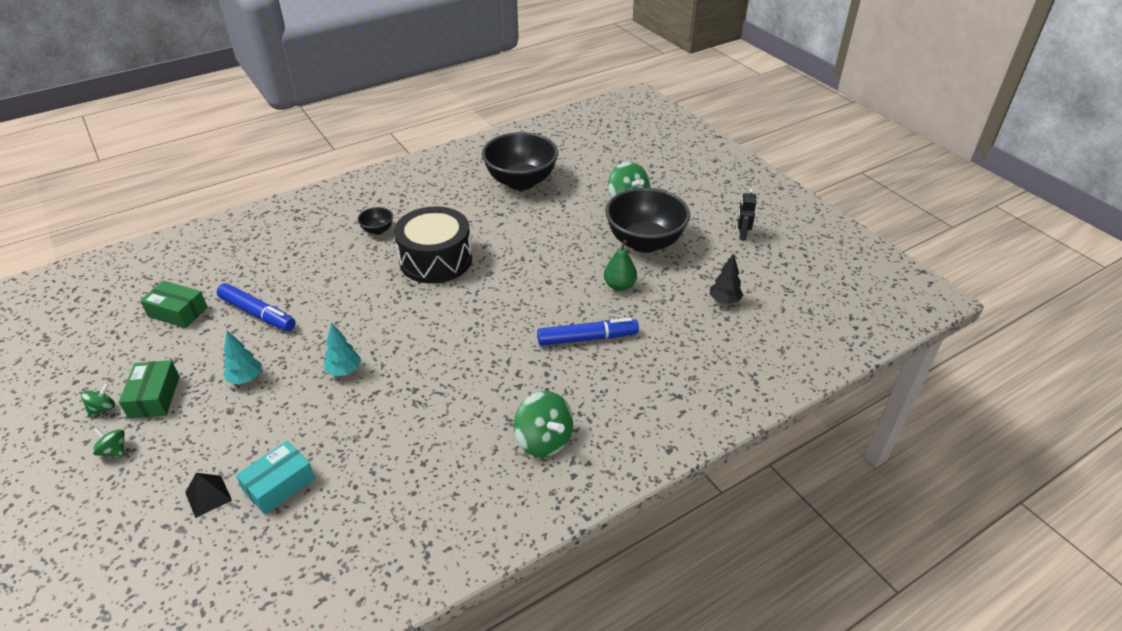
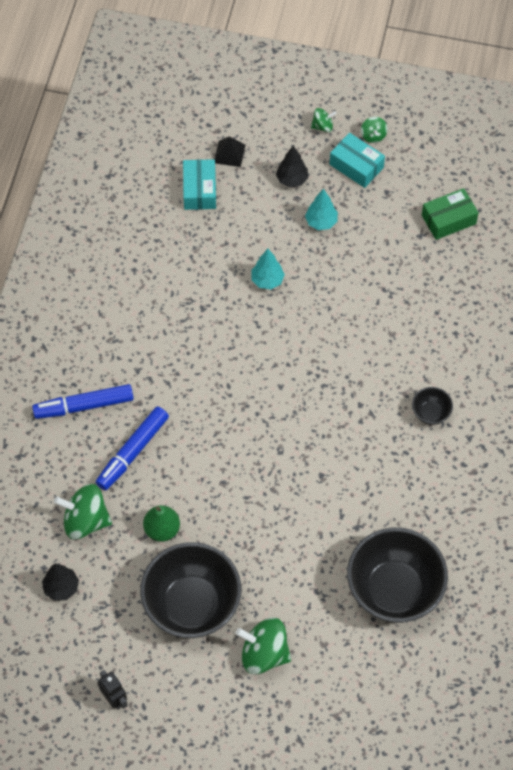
camera: 135 degrees right, 20 degrees up
(154, 397) = (356, 166): green box -> turquoise box
(208, 428) = (292, 179): none -> black tree
(258, 313) = (393, 266): blue marker -> blue marker (84, 406)
(436, 260) = (339, 425): black drum -> none
(544, 440) = (76, 345): green spinning top -> green spinning top (85, 521)

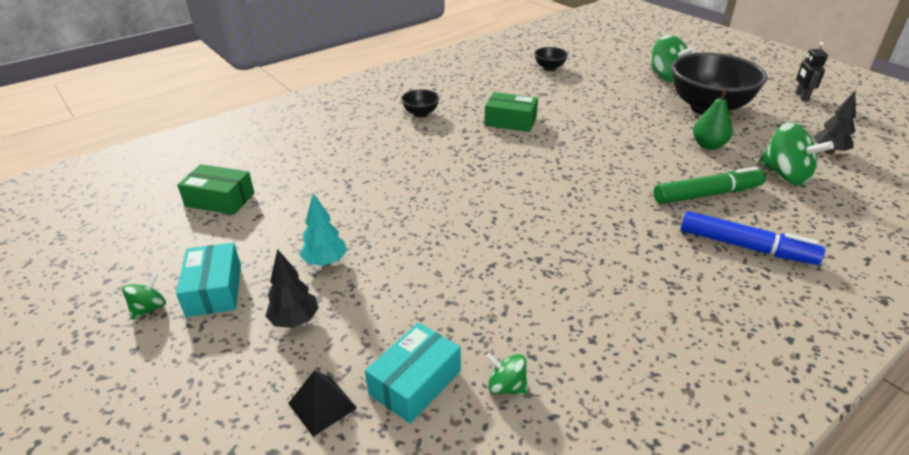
camera: 140 degrees left, 25 degrees down
(132, 452) = (707, 194): blue marker -> green marker
(267, 280) = (443, 245): turquoise tree -> none
(322, 126) = (175, 358): green spinning top -> green spinning top (506, 386)
(346, 455) = (510, 121): none -> green box
(394, 590) = (549, 68): black bowl -> black bowl, size x0.43

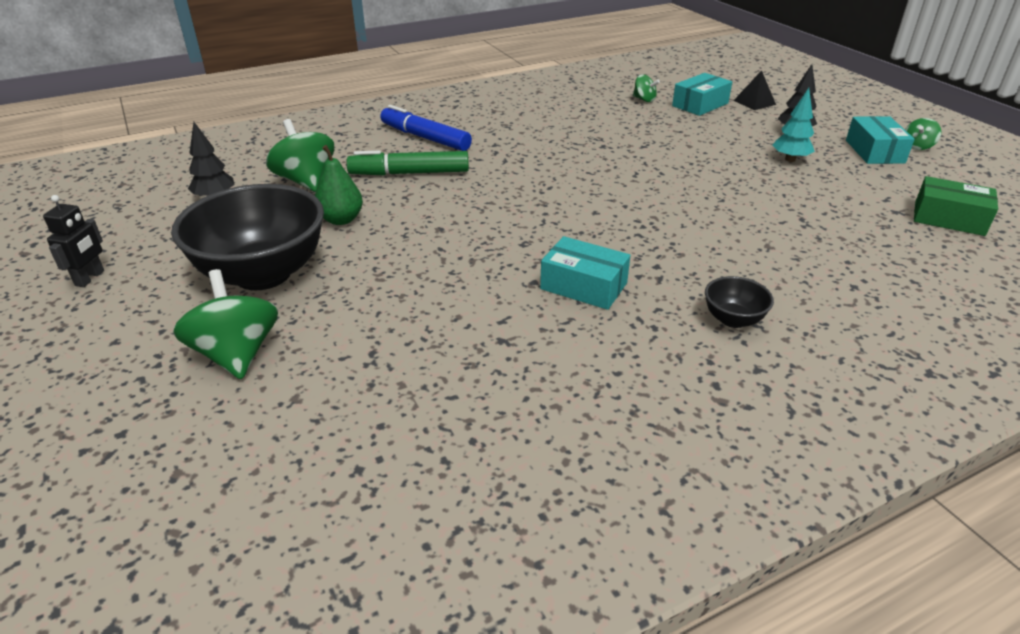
camera: 170 degrees left, 0 degrees up
(510, 121) = (583, 286): green box -> turquoise box
(549, 68) = (448, 421): black bowl -> none

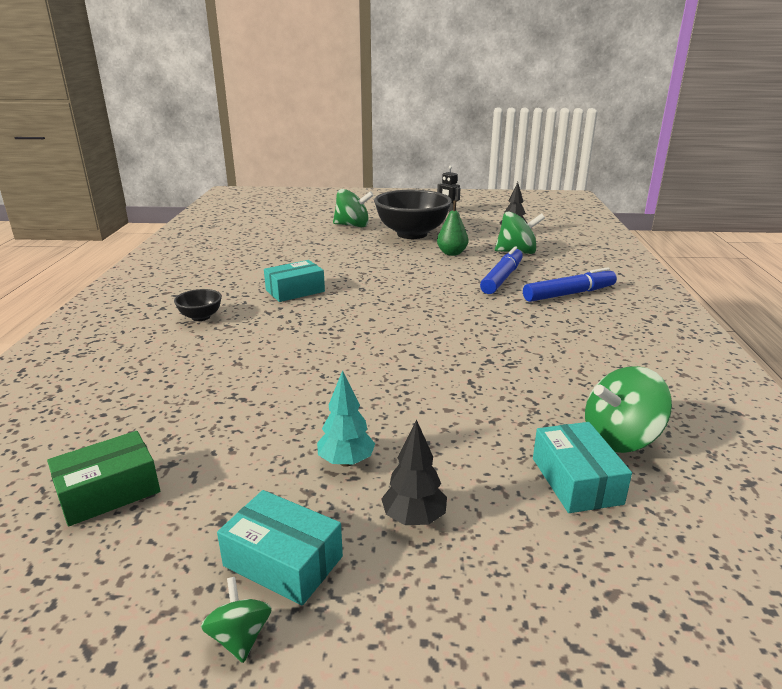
camera: 120 degrees right, 10 degrees down
(409, 173) = (502, 278): green marker -> blue marker
(644, 99) = (620, 438): green spinning top -> green spinning top, size x1.92
(754, 102) = (558, 549): black pyramid -> none

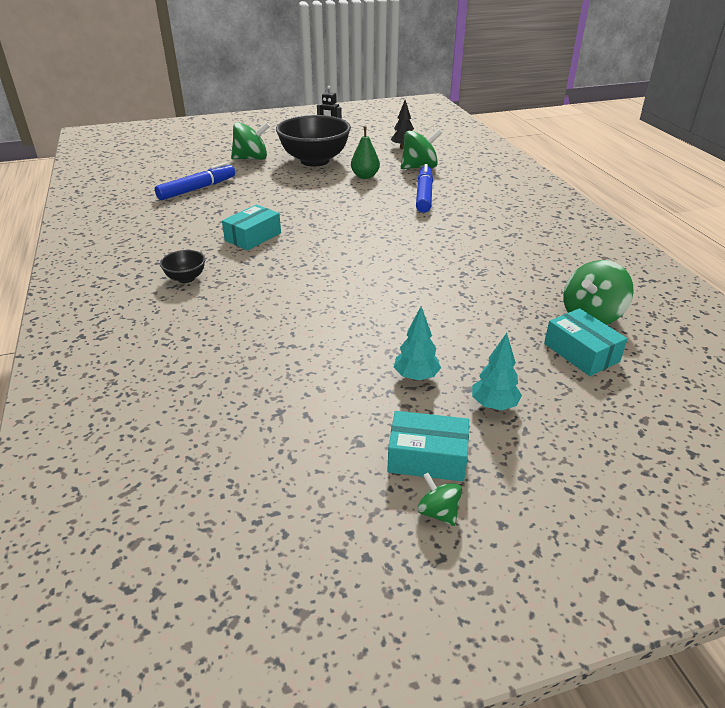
camera: 20 degrees left, 10 degrees up
(109, 491) = (249, 445): green box -> none
(414, 518) = (494, 405): black tree -> turquoise tree
(569, 294) = (486, 202): blue marker -> blue marker (197, 189)

